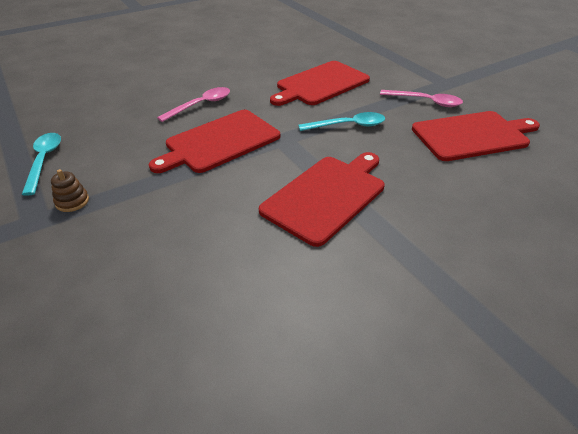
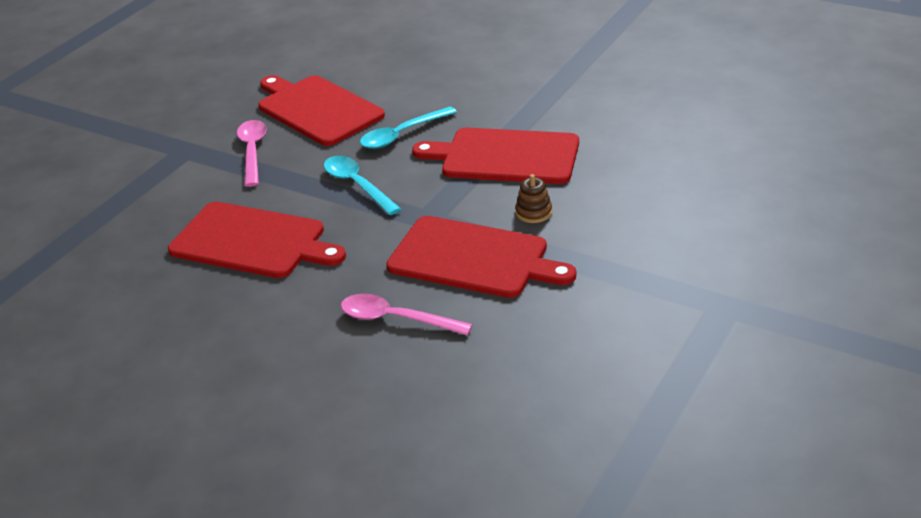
camera: 115 degrees left, 5 degrees down
(44, 161) = (645, 375): turquoise spoon -> turquoise spoon (402, 134)
(72, 201) = (677, 301): brown stacking toy -> brown stacking toy (533, 212)

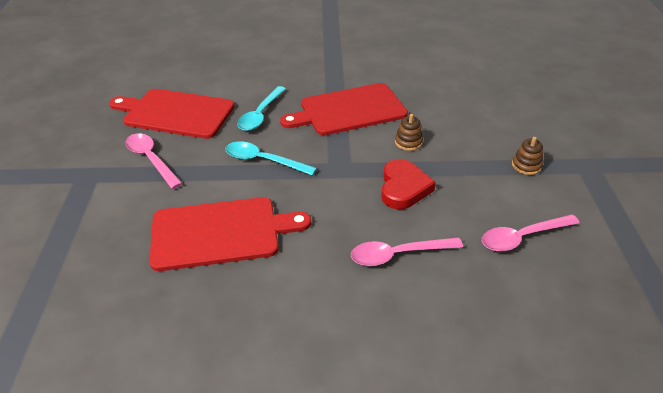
camera: 35 degrees left, 5 degrees up
(473, 258) = (403, 188): red cutting board -> red heart
(546, 350) = (522, 237): none -> pink spoon
(646, 281) = (526, 166): none -> brown stacking toy

